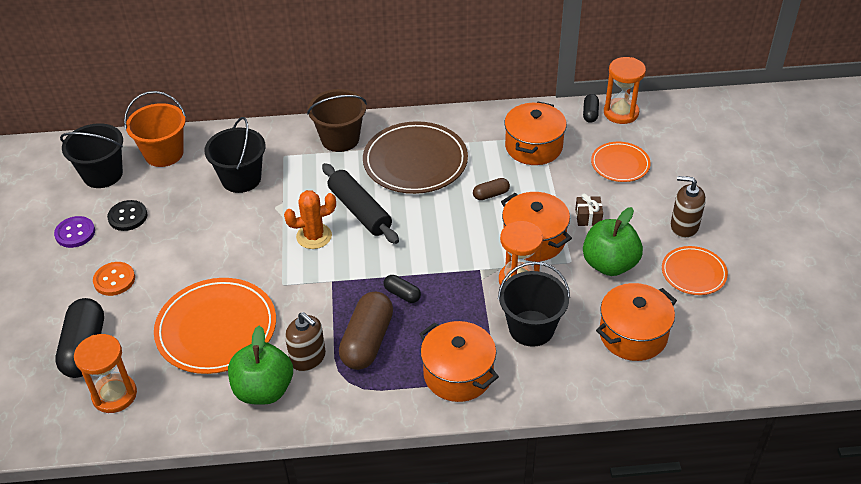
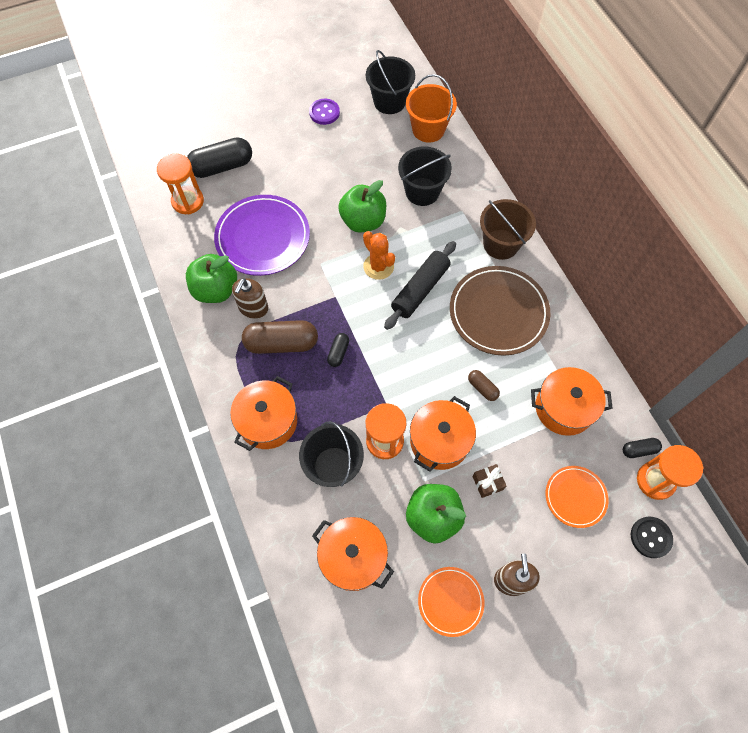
camera: 70 degrees right, 20 degrees up
(114, 280) = (288, 156): orange button -> none
(128, 217) = (352, 136): black button -> black button (650, 537)
(216, 329) = (263, 237): orange plate -> purple plate
(249, 235) = (363, 221): none -> green apple

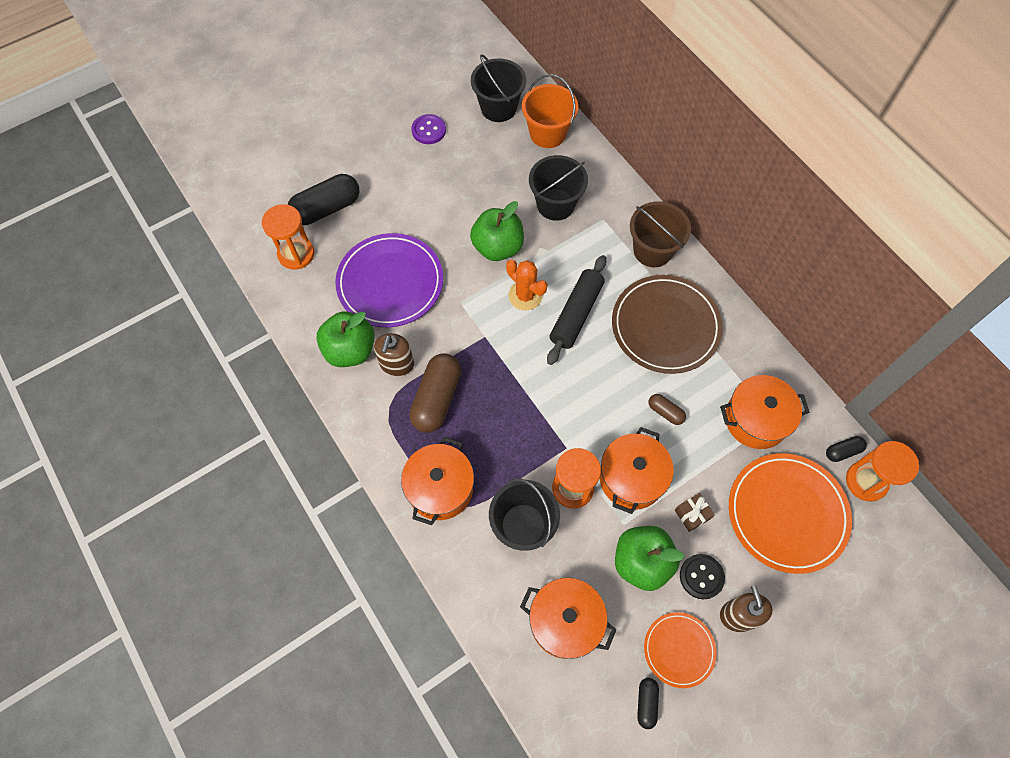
camera: 10 degrees left, 0 degrees up
(282, 343) = (437, 399): brown capsule -> brown capsule turned 60 degrees counterclockwise
(338, 353) = (502, 399): black capsule -> black capsule (646, 703)
(575, 497) = (787, 513): orange plate -> orange plate, size x1.80
(650, 537) = (873, 543): black button -> black button (701, 576)

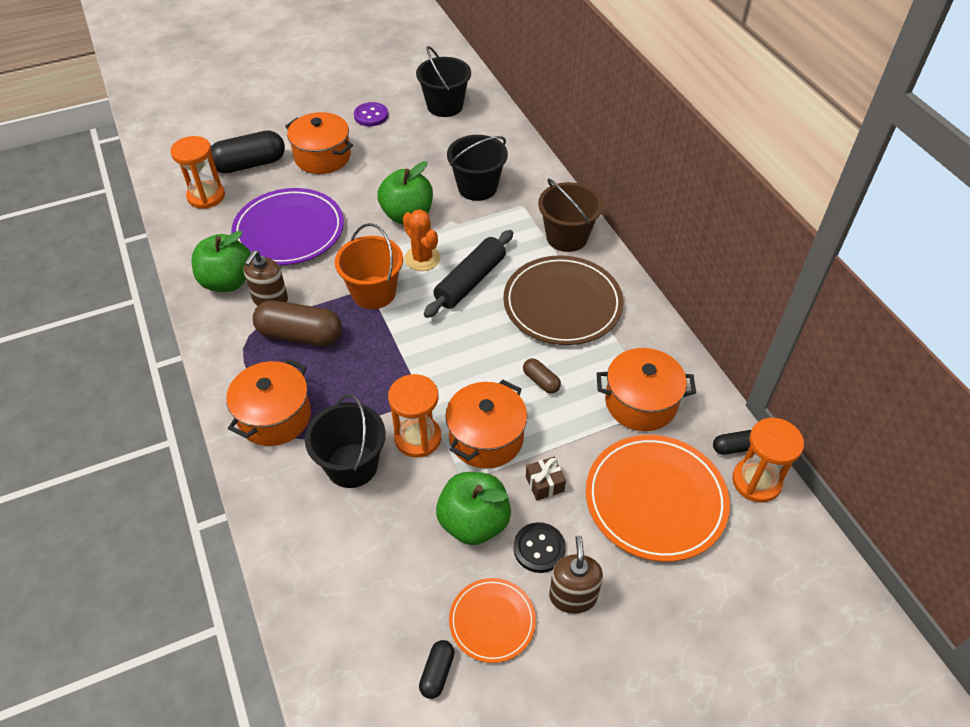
camera: 10 degrees right, 15 degrees down
(437, 399) = (300, 335): brown capsule -> brown capsule turned 75 degrees clockwise
(547, 133) = (487, 131): orange bucket -> orange bucket (373, 293)
(565, 621) = (368, 569): orange pot -> orange pot (322, 157)

